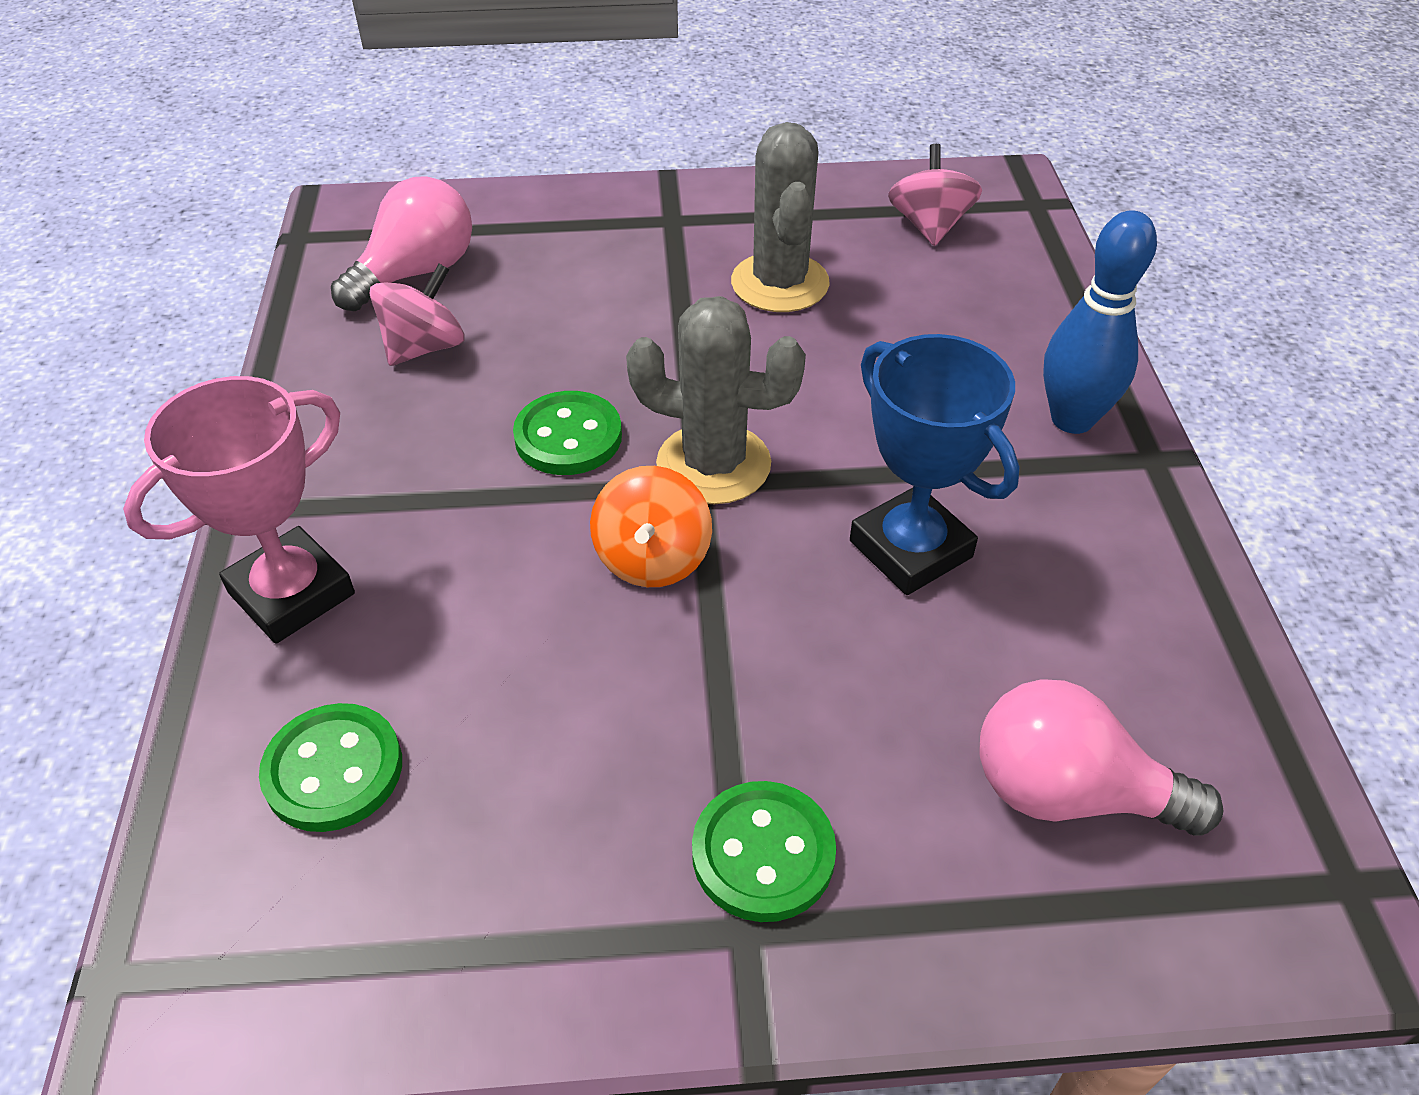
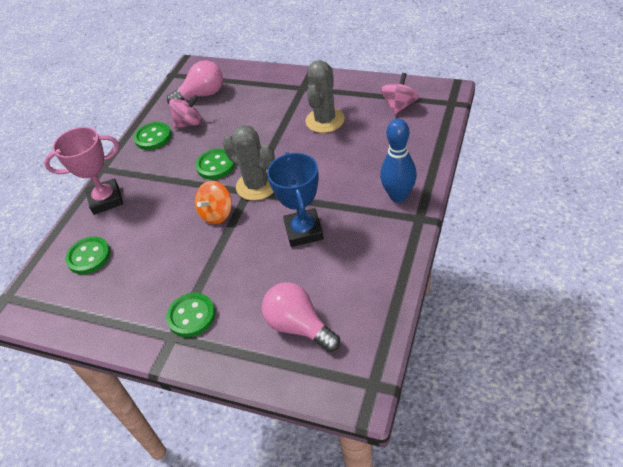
camera: 30 degrees right, 0 degrees up
(338, 399) = (153, 137): none -> green button

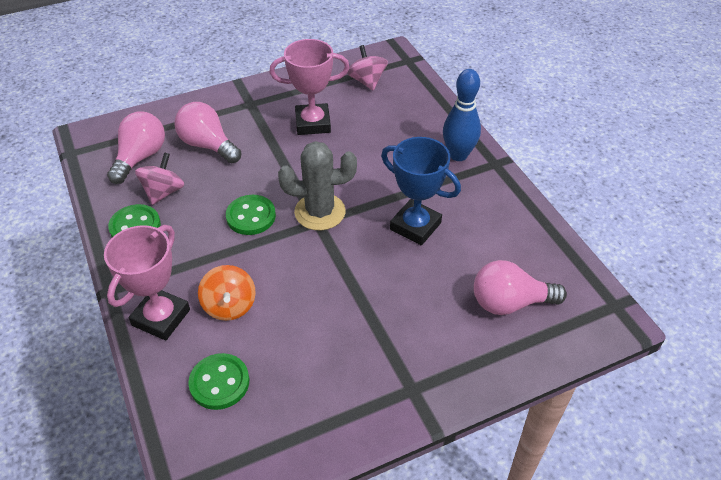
camera: 50 degrees left, 0 degrees up
(191, 316) = (407, 360): green button -> none
(217, 214) = (312, 259): orange spinning top -> orange spinning top (229, 306)
(245, 105) = (208, 145): none -> pink light bulb
(325, 120) = (313, 123): grey cactus -> pink trophy

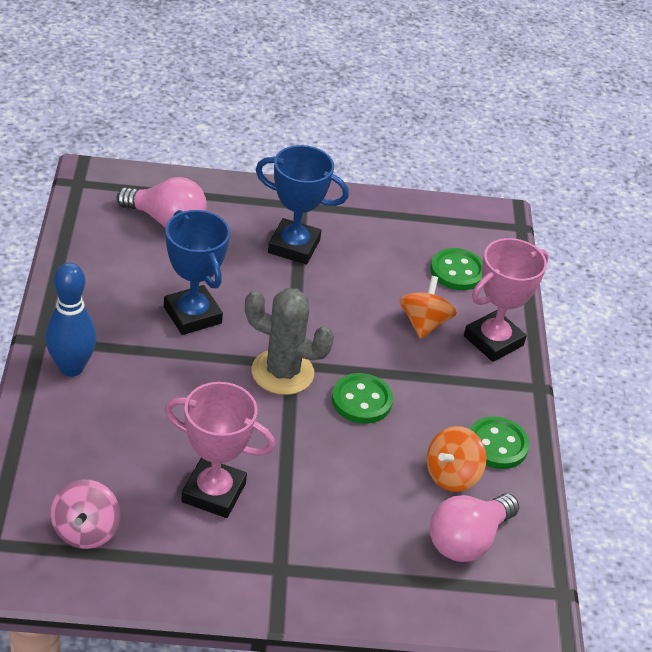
camera: 160 degrees left, 5 degrees down
(163, 192) = (452, 475): pink spinning top -> orange spinning top
(208, 145) = (371, 520): pink light bulb -> none
(385, 332) = (294, 246): none -> blue trophy

